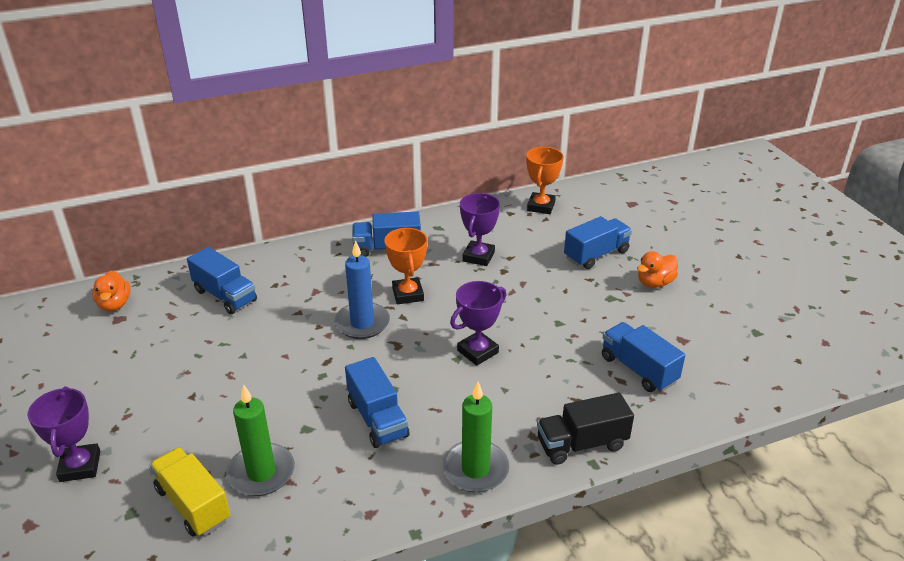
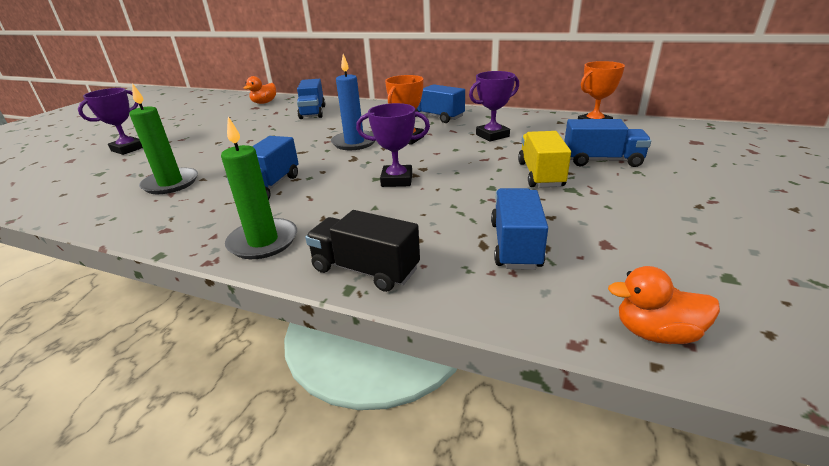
camera: 45 degrees right, 5 degrees down
(193, 504) = (121, 182): yellow truck -> yellow truck (540, 175)
(655, 283) = (639, 194): orange duck -> orange duck (655, 332)

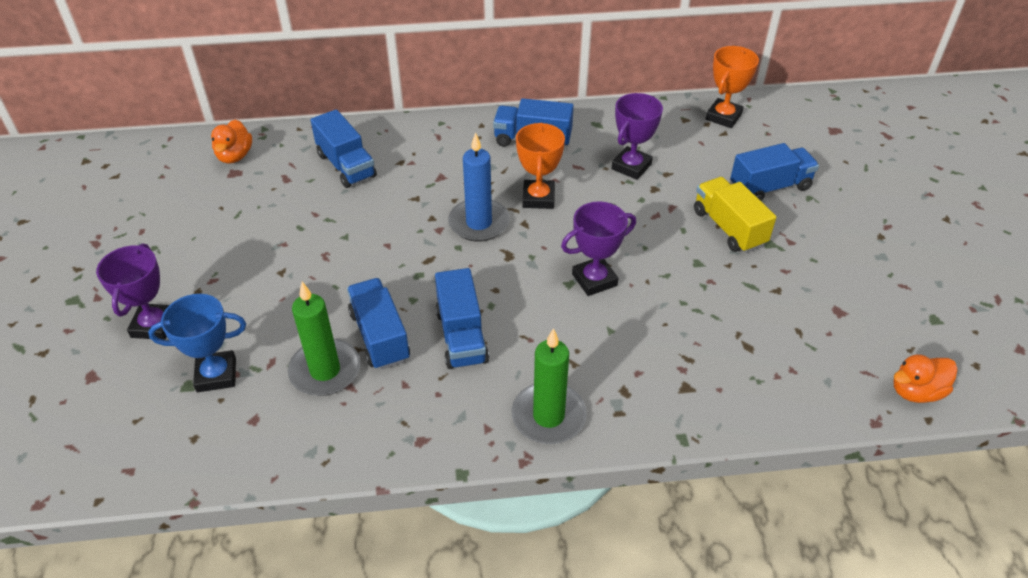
camera: 30 degrees left, 15 degrees up
(119, 172) = (216, 375): none -> blue trophy
(365, 270) = (677, 413): black truck -> none
(515, 245) = (773, 337): blue truck -> blue truck (380, 336)

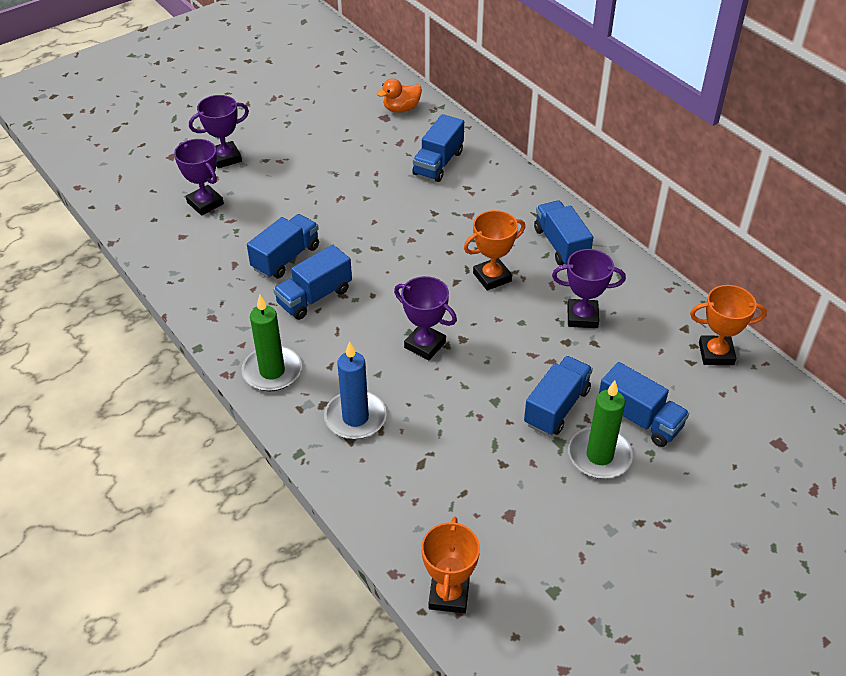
camera: 60 degrees right, 0 degrees up
(216, 375) = (205, 203): blue trophy -> purple trophy
(325, 370) = (240, 247): green candle -> green candle (599, 456)
(479, 223) = (435, 257): blue candle -> blue candle (355, 418)
(728, 228) = (556, 407): yellow truck -> blue truck
(916, 391) = (449, 595): orange duck -> orange trophy

